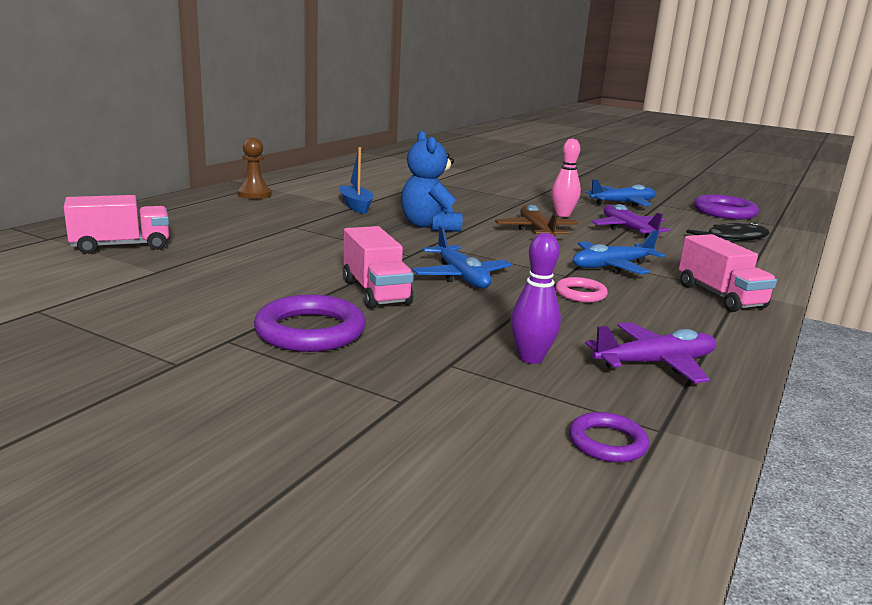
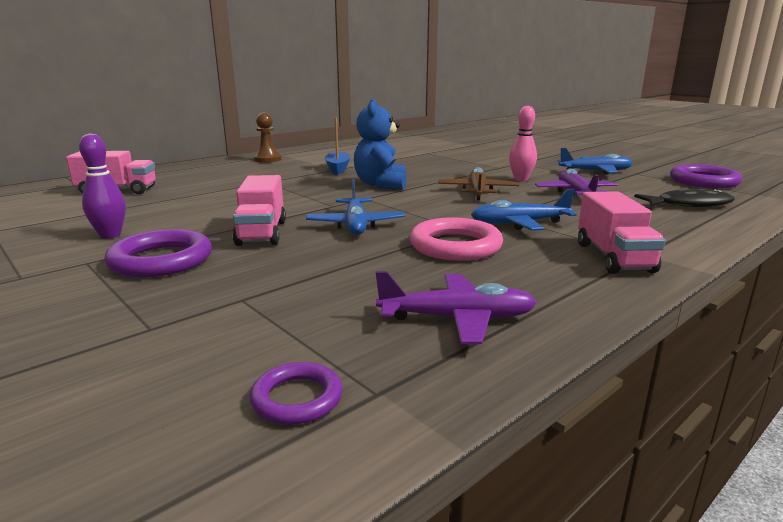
camera: 20 degrees right, 0 degrees up
(531, 358) = (327, 301): purple bowling pin -> purple bowling pin (110, 235)
(580, 294) = (455, 246): pink ring -> pink ring, size x1.77

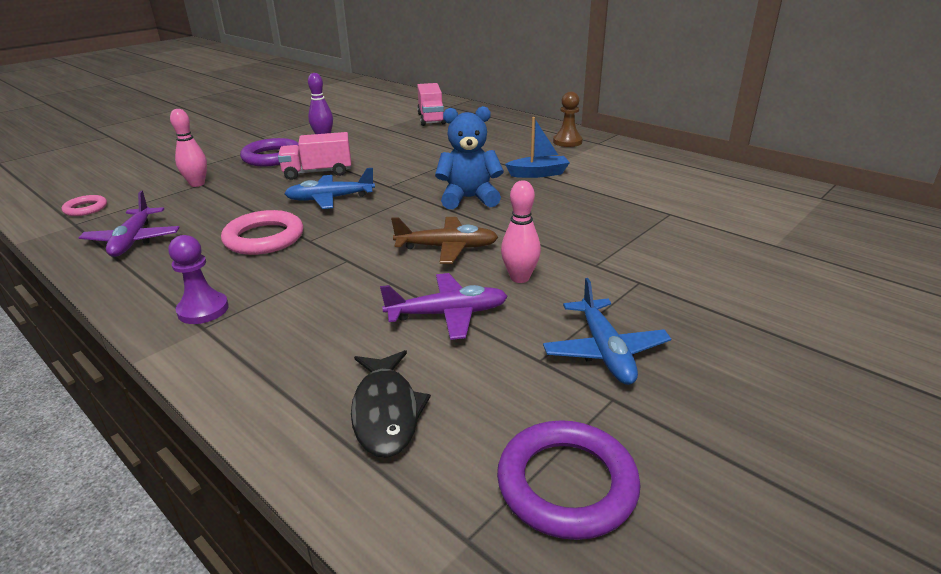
camera: 85 degrees right, 10 degrees up
(239, 302) = (197, 184): none -> pink bowling pin
(297, 398) = (86, 208): purple ring -> pink ring
(519, 223) = (318, 268): blue plane -> none
(613, 257) = (203, 310): pink truck -> purple pawn

